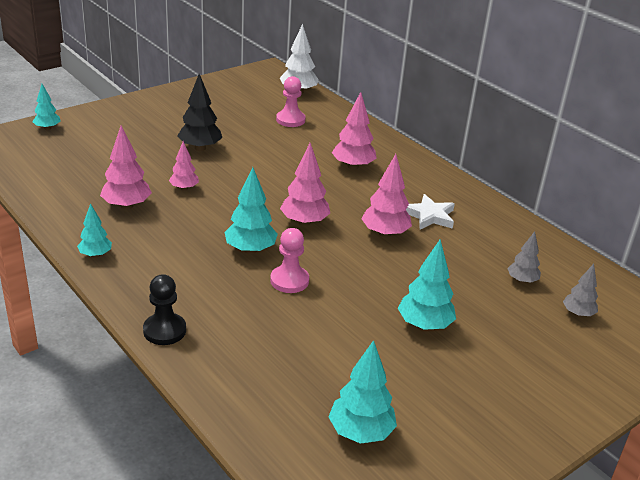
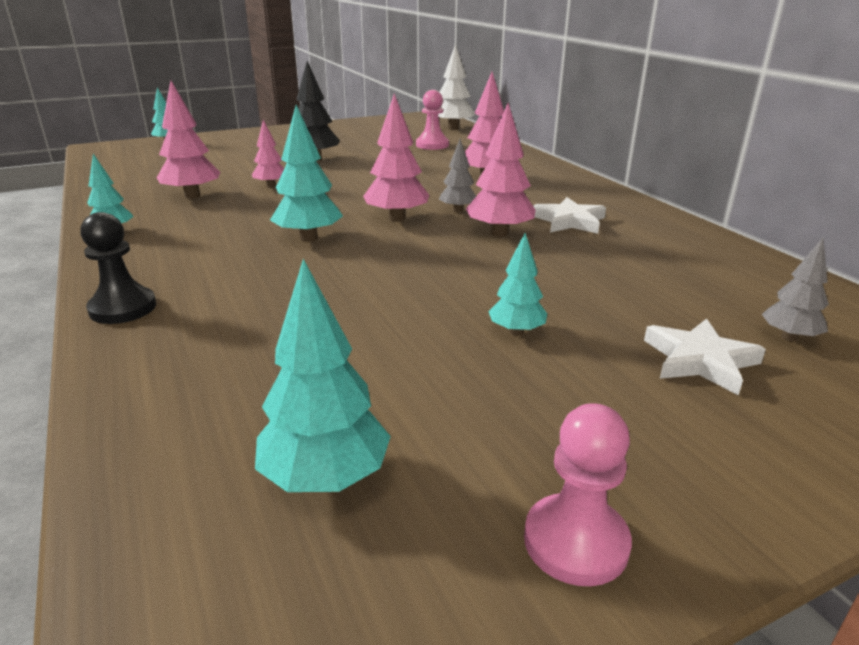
camera: 15 degrees right, 5 degrees down
(289, 281) = (339, 269): pink pawn -> pink pawn (575, 542)
(424, 325) = (516, 332): turquoise tree -> turquoise tree, size x0.62
(522, 281) = (693, 291): grey tree -> grey tree (458, 210)
(531, 336) = (700, 361): none -> white star

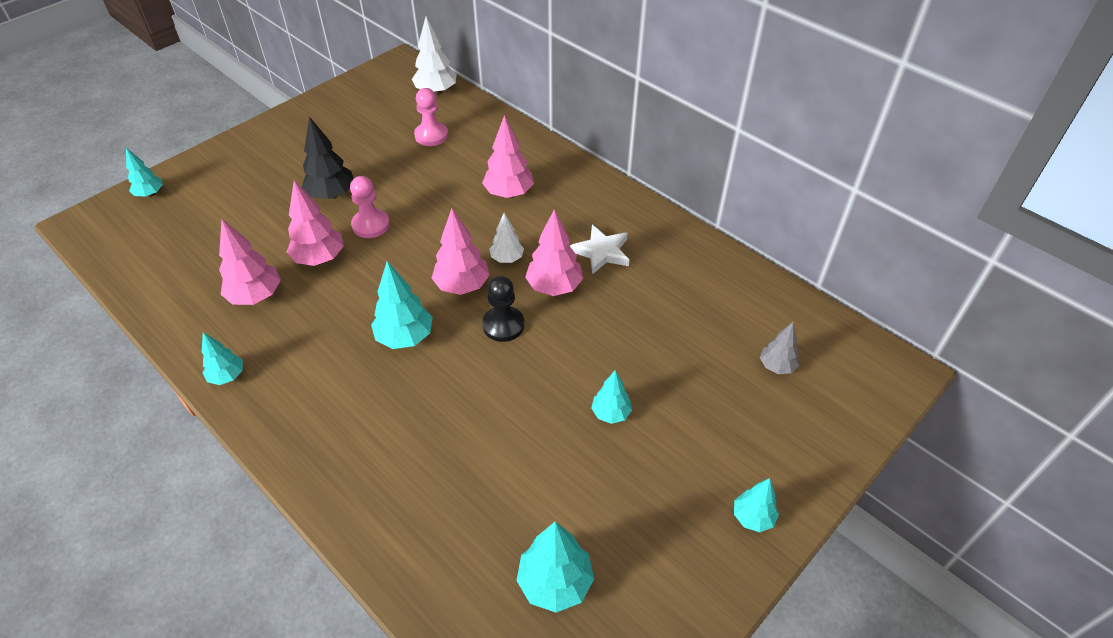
camera: 20 degrees left, 20 degrees up
(123, 308) = (319, 475): black pawn -> black pawn (503, 325)
(271, 186) = (319, 258): pink tree -> pink tree, size x1.61
(458, 210) = (507, 259): grey tree -> white tree
(575, 542) = (697, 578): pink pawn -> pink pawn (371, 225)
(700, 361) = (729, 408): white star -> none
(711, 487) = (752, 517): none -> turquoise tree

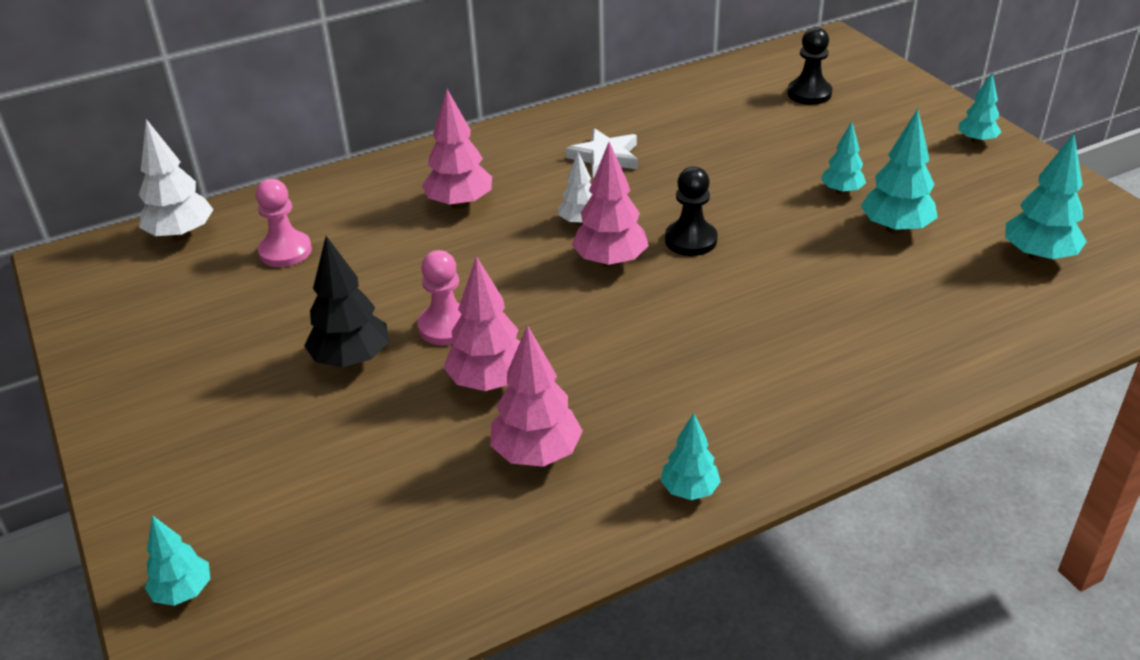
camera: 70 degrees left, 10 degrees down
(405, 337) = (680, 317): turquoise tree -> turquoise tree (895, 229)
(554, 287) = (645, 197): pink tree -> none
(776, 366) = (809, 93): grey tree -> black pawn

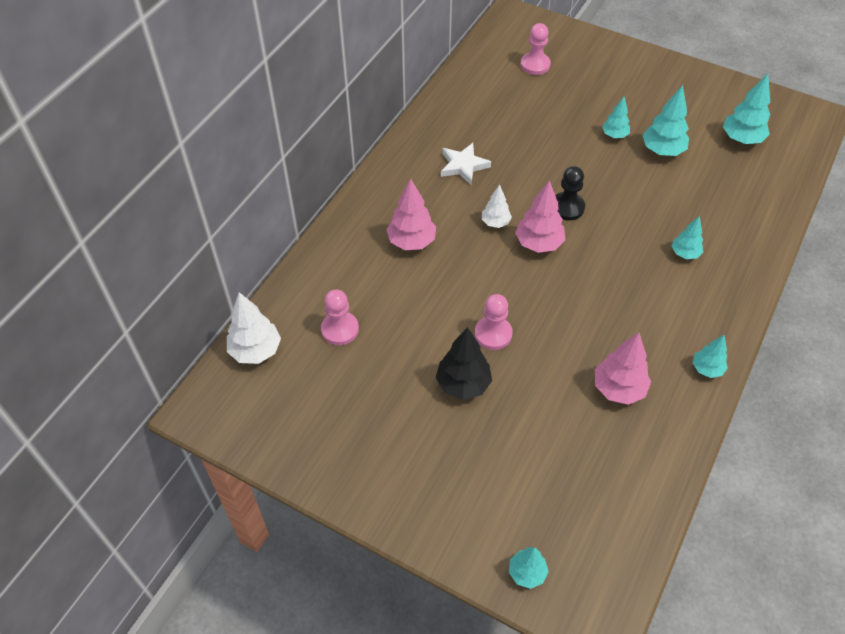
camera: 35 degrees left, 15 degrees up
(489, 382) = (552, 358): pink tree -> none
(809, 93) = (535, 65): black pawn -> pink pawn
(976, 141) = (651, 67): turquoise tree -> turquoise tree (685, 253)

